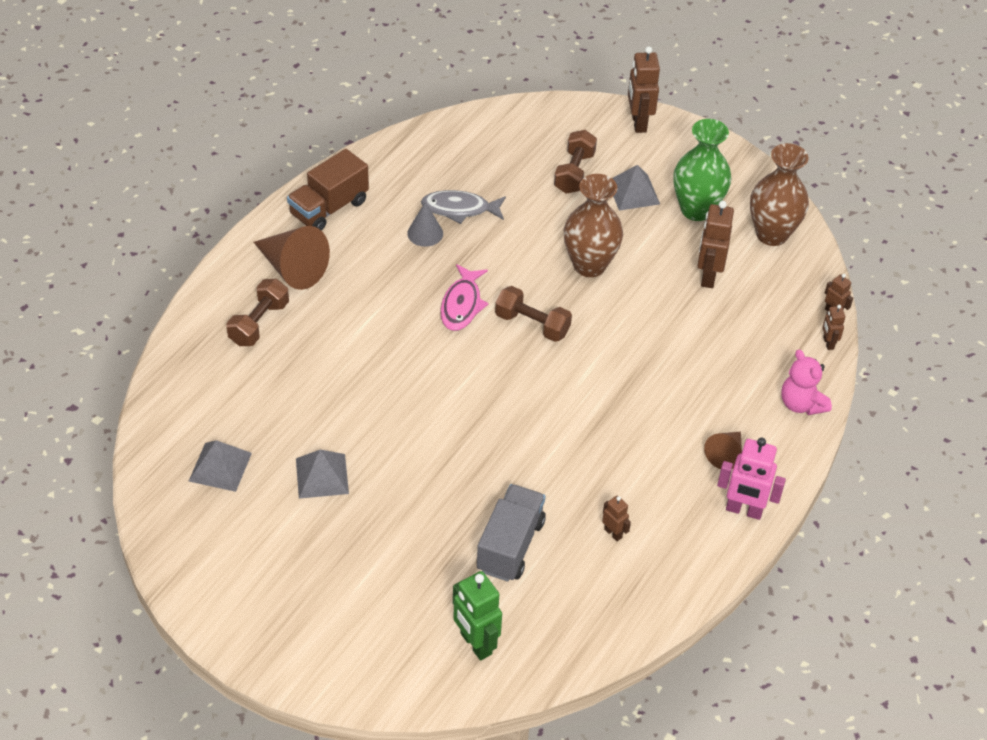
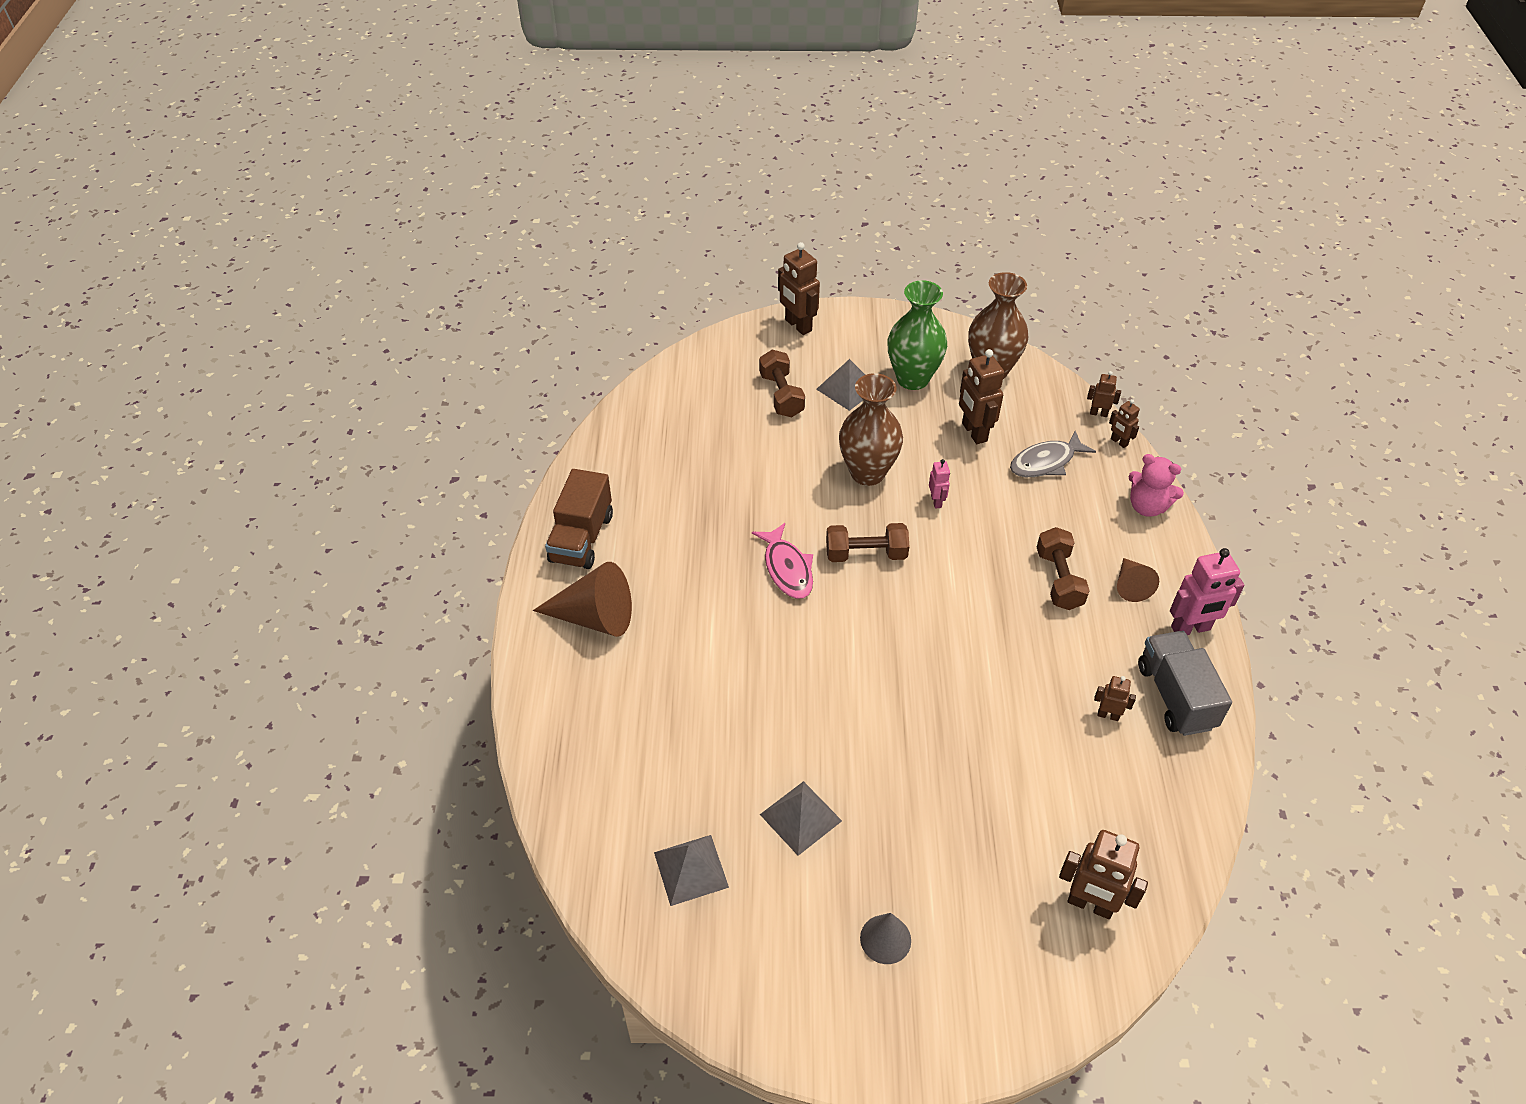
camera: 30 degrees left, 0 degrees up
(259, 323) = (606, 691): brown dumbbell -> brown dumbbell (1058, 579)
(425, 233) = (695, 517): grey cone -> grey cone (885, 939)
(460, 209) = (708, 478): grey fish -> grey fish (1046, 462)
(475, 644) = (1090, 904): green robot -> brown robot
(510, 545) = (1033, 782): grey truck -> grey truck (1175, 696)
(625, 313) = (936, 501): none -> pink robot

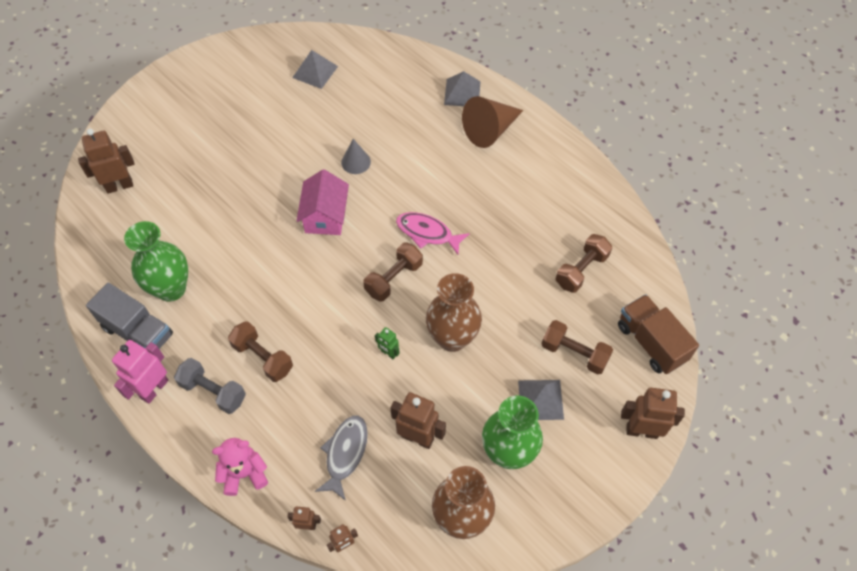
camera: 135 degrees right, 10 degrees up
(582, 538) = (553, 161): brown truck -> brown truck (651, 342)
(693, 439) = (581, 270): none -> brown dumbbell
(801, 817) = (288, 123): grey pyramid -> grey pyramid (462, 93)
(871, 664) = (325, 216): none -> pink house
(885, 939) = (205, 107): grey cone -> grey cone (356, 162)
(936, 501) = (388, 353): pink robot -> green robot
(1108, 715) = (171, 289): brown robot -> green vase
(1130, 585) = (213, 391): brown cone -> grey dumbbell

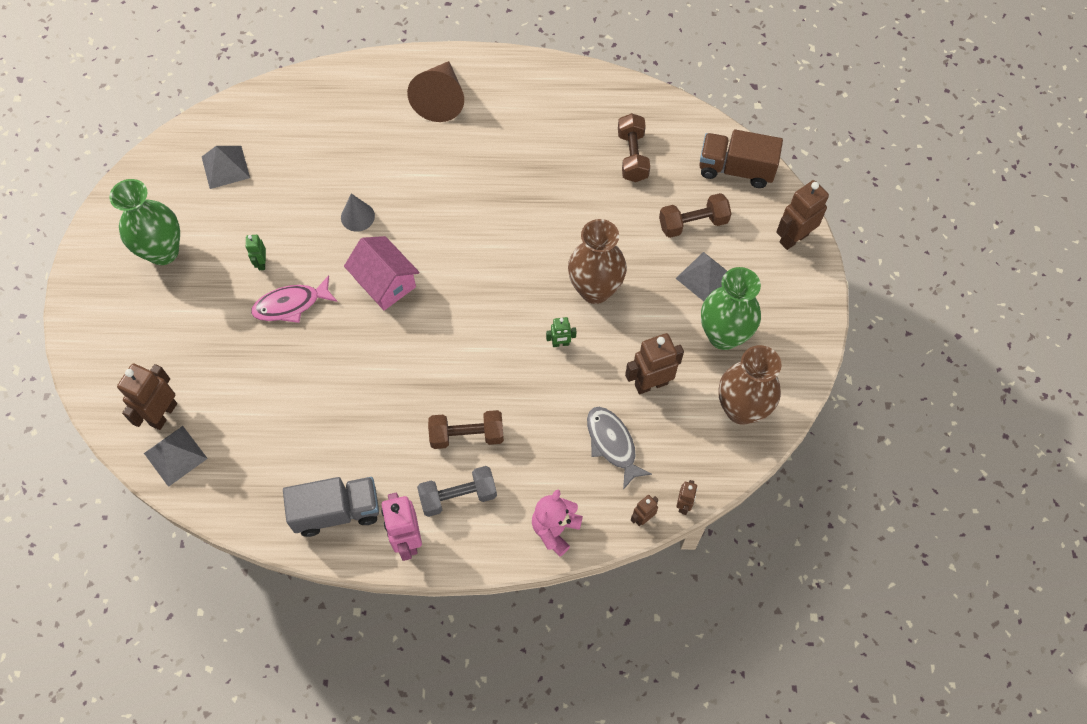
camera: 45 degrees left, 5 degrees up
(171, 289) = (323, 453): green vase -> green vase (163, 251)
(270, 144) = (261, 263): none -> green robot
(394, 279) = (499, 284): brown dumbbell -> none
(427, 233) = (485, 226): pink fish -> pink fish (291, 304)
(462, 93) = (381, 85): grey pyramid -> grey pyramid (175, 456)

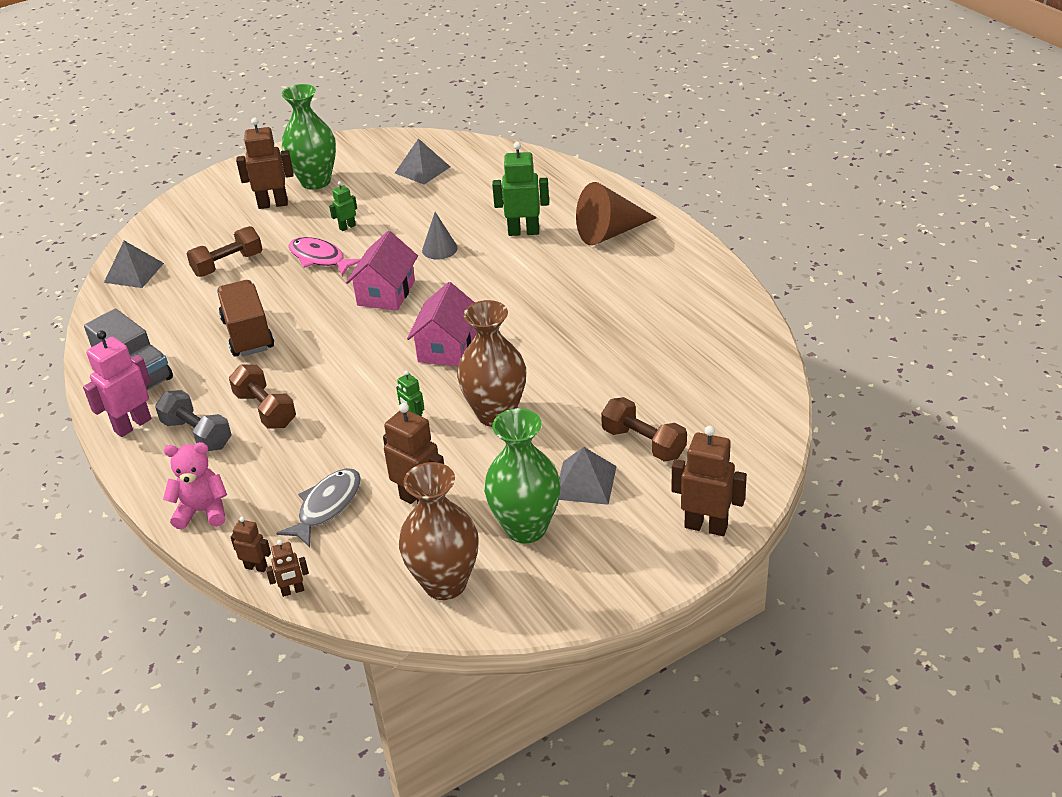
camera: 60 degrees right, 25 degrees down
(163, 414) = (167, 250): brown robot -> brown robot (273, 204)
(387, 150) = (523, 232): none -> green robot
(492, 279) = (447, 347): none -> pink house
(632, 156) = (679, 366): brown dumbbell -> brown dumbbell (228, 264)
(736, 169) = (746, 443): brown truck -> brown truck (248, 334)

